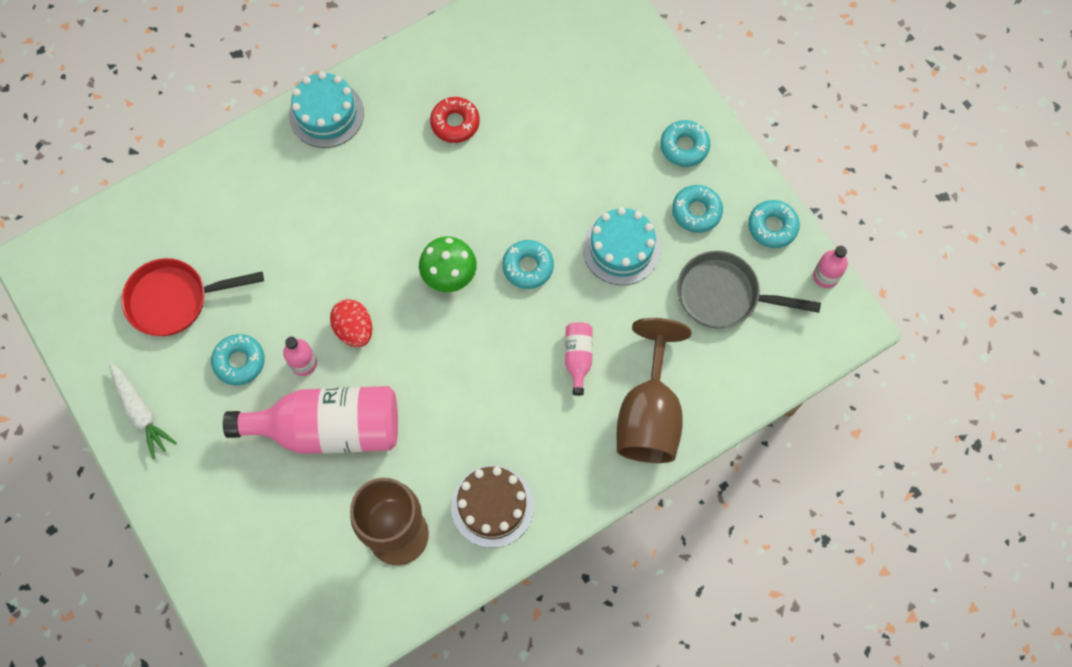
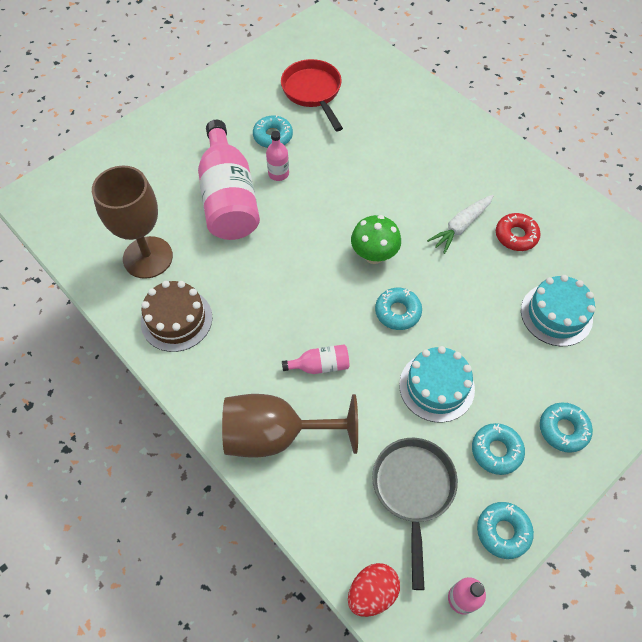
camera: 80 degrees right, 10 degrees down
(141, 413) = (225, 91): white carrot -> white carrot (461, 226)
(326, 114) = (491, 149): turquoise cake -> turquoise cake (556, 314)
(354, 329) = (312, 200): red egg -> red egg (372, 592)

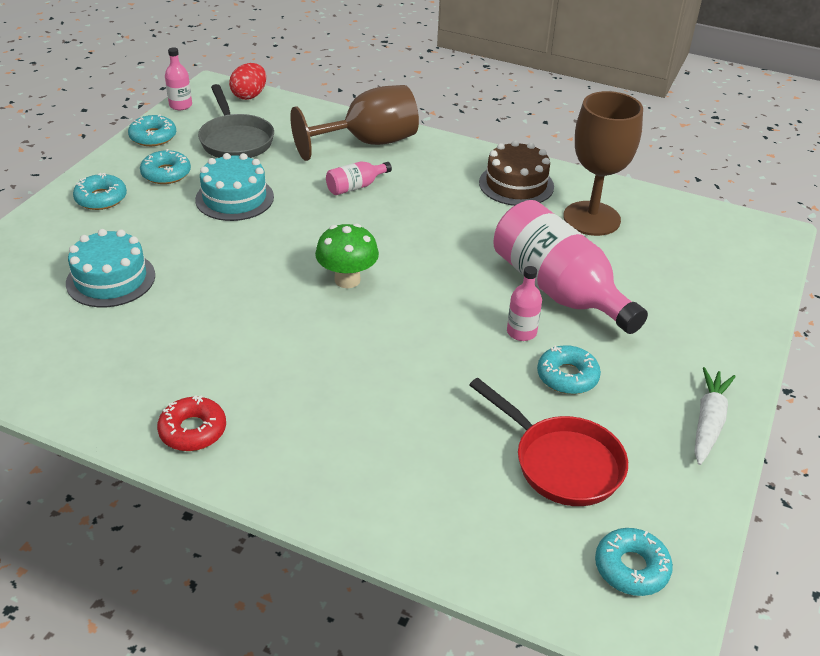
camera: 155 degrees right, 20 degrees down
(397, 312) = (296, 239): turquoise donut -> turquoise donut (631, 568)
(461, 226) = (249, 336): white carrot -> white carrot (708, 422)
(516, 236) = (170, 345): red donut -> red donut (193, 430)

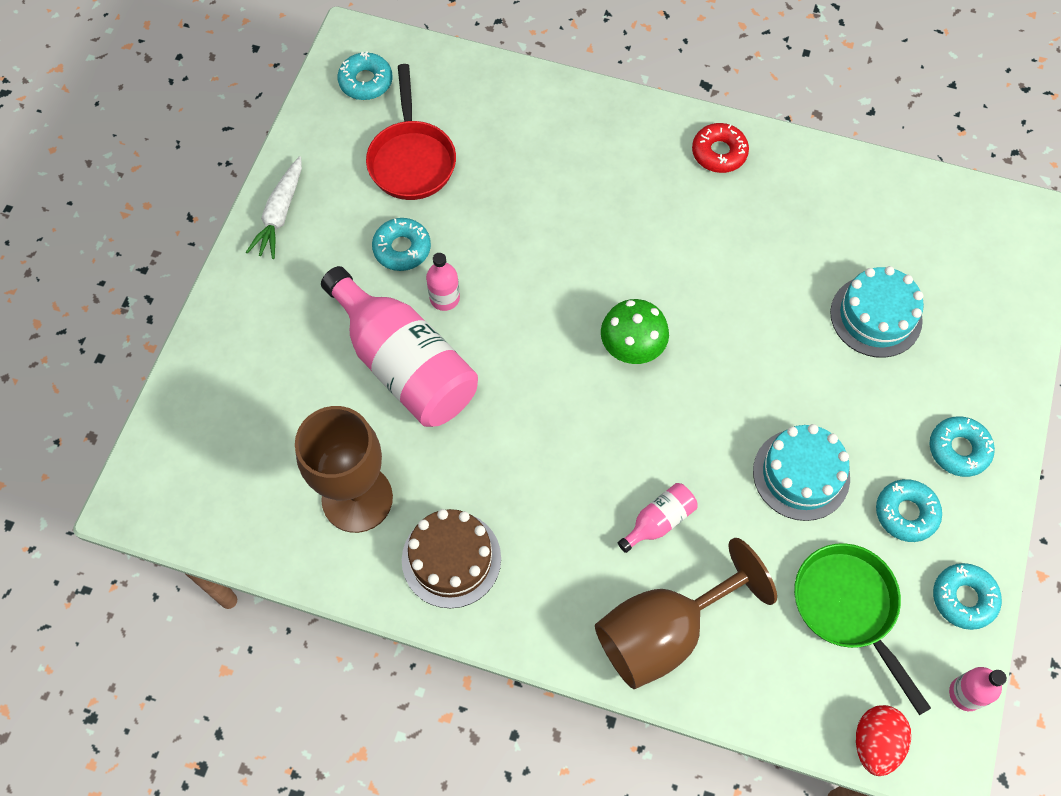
camera: 175 degrees right, 25 degrees up
(235, 140) = (848, 608): grey pan -> green pan
(561, 462) = (412, 159): red pan -> red pan turned 135 degrees counterclockwise

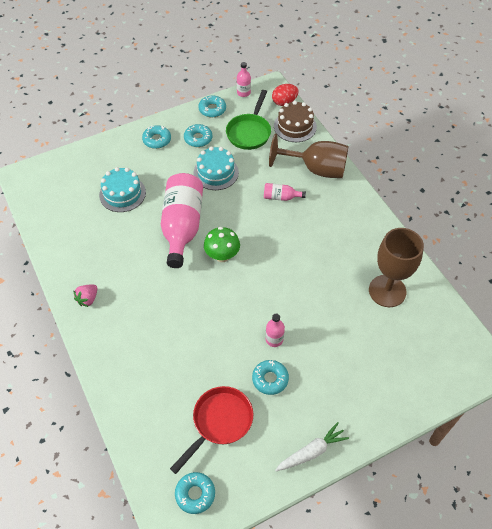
camera: 135 degrees left, 10 degrees down
(405, 364) = (319, 326): pink bottle -> pink bottle (182, 226)
(451, 559) = (369, 243): brown cake -> brown cake (295, 126)
(719, 153) = (88, 299): red donut -> pink strawberry

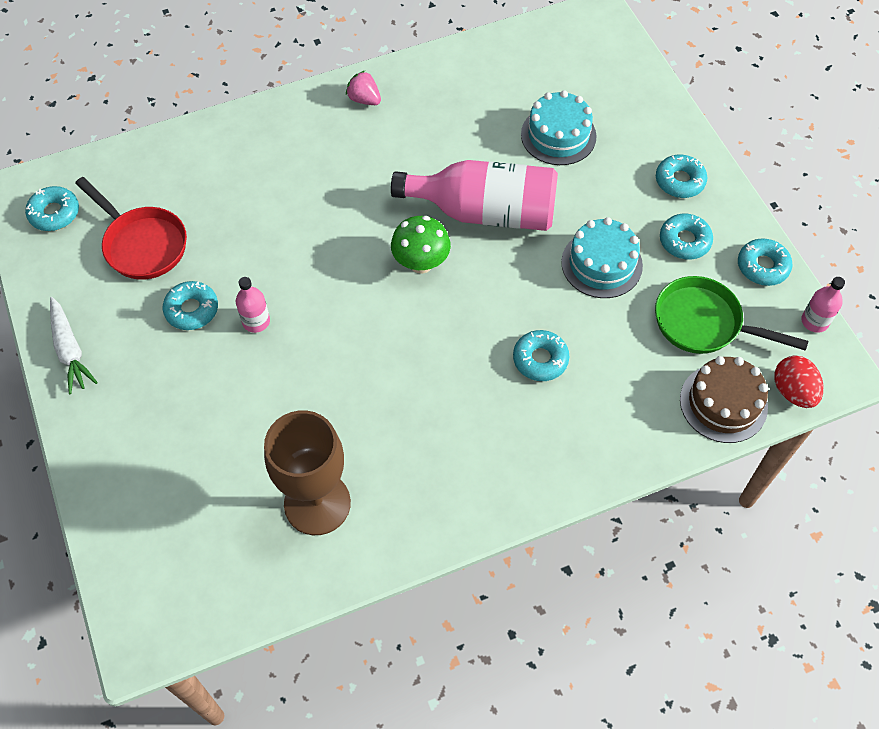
camera: 95 degrees right, 5 degrees up
(281, 197) = (540, 359): pink bottle -> turquoise donut
(316, 169) = (607, 426): brown goblet -> none

